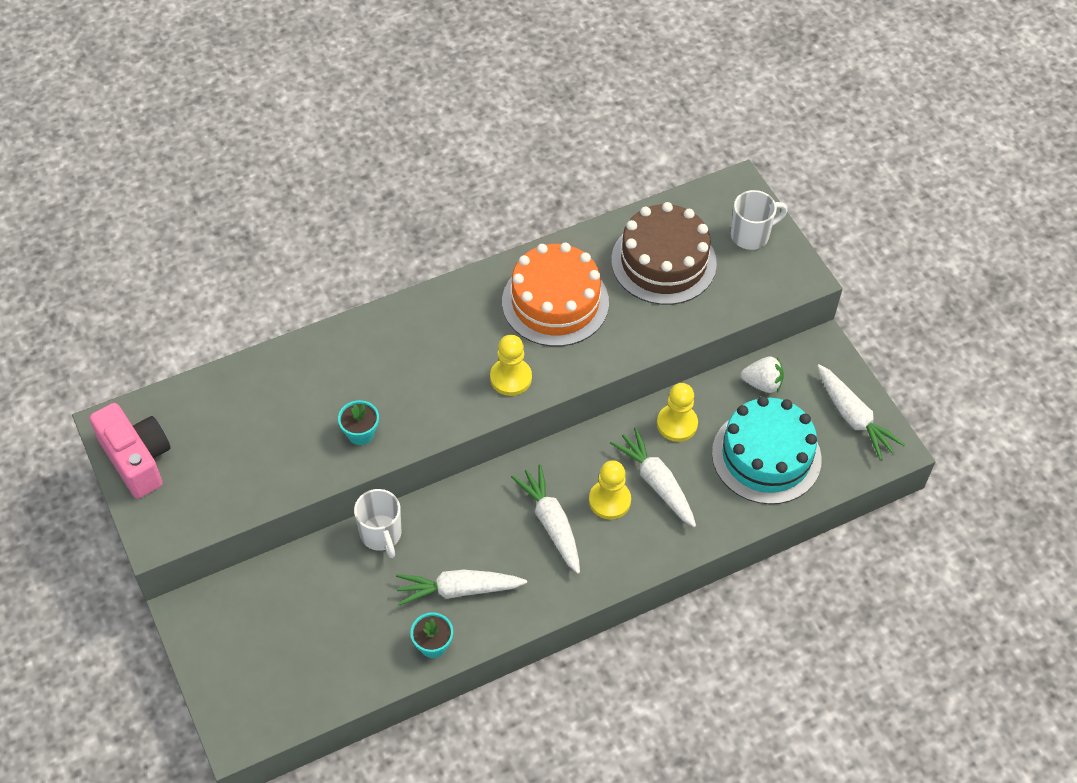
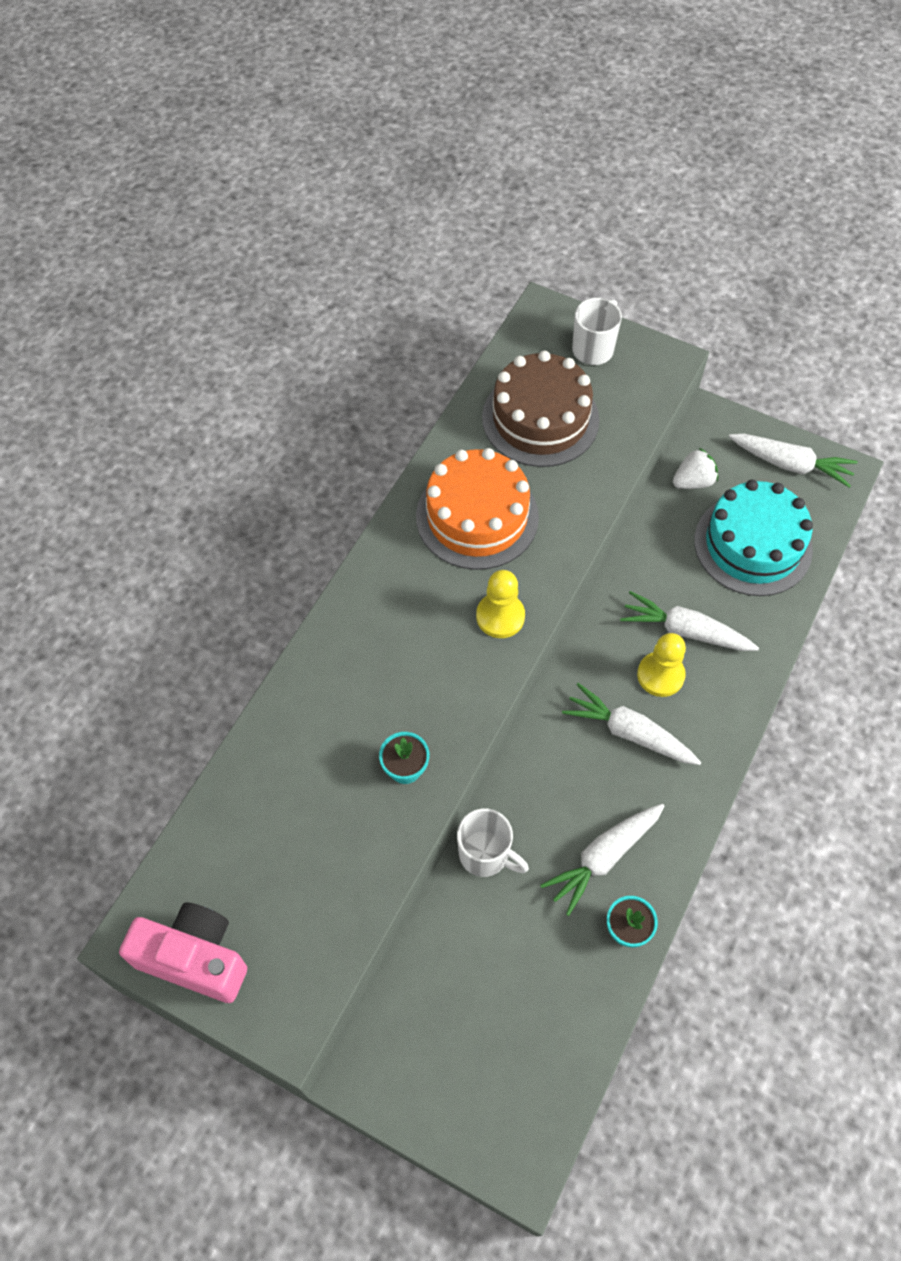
camera: 35 degrees left, 5 degrees up
(677, 424) = (655, 565): yellow pawn -> none

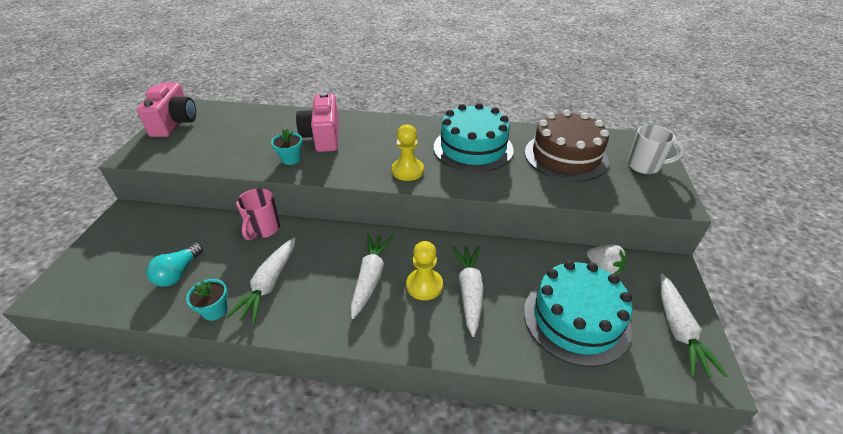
camera: 70 degrees right, 20 degrees down
(357, 710) = (323, 137): none -> pink camera
(477, 516) = (473, 148): orange cake -> turquoise cake
(485, 855) = (263, 229): white mug -> pink mug
(541, 980) = (178, 273): none -> turquoise light bulb
(603, 858) = (269, 285): white carrot -> white carrot turned 105 degrees counterclockwise

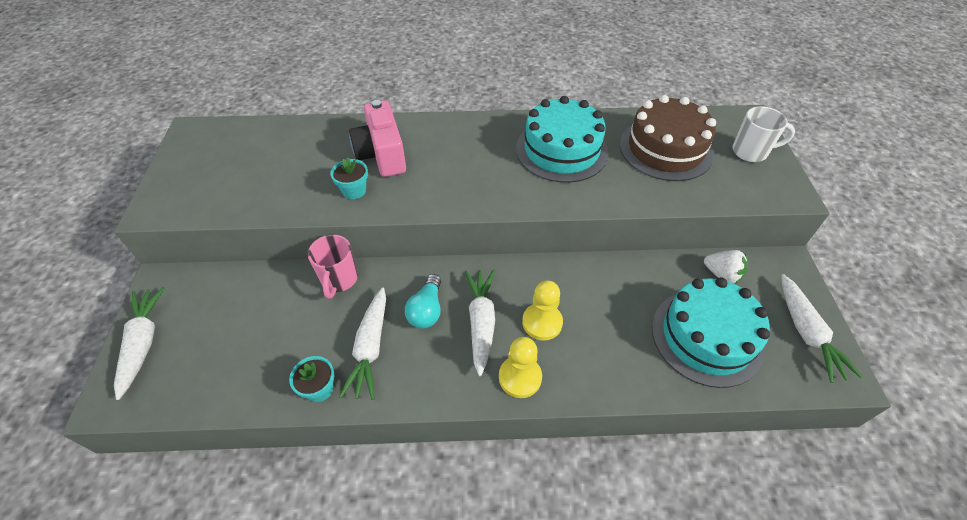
camera: 10 degrees left, 10 degrees up
(175, 123) = (187, 156): pink camera -> none
(178, 273) = (258, 350): turquoise light bulb -> turquoise light bulb (426, 310)
(407, 171) = (496, 190): yellow pawn -> yellow pawn (520, 377)
(469, 291) = (591, 322): white carrot -> white carrot (143, 343)

